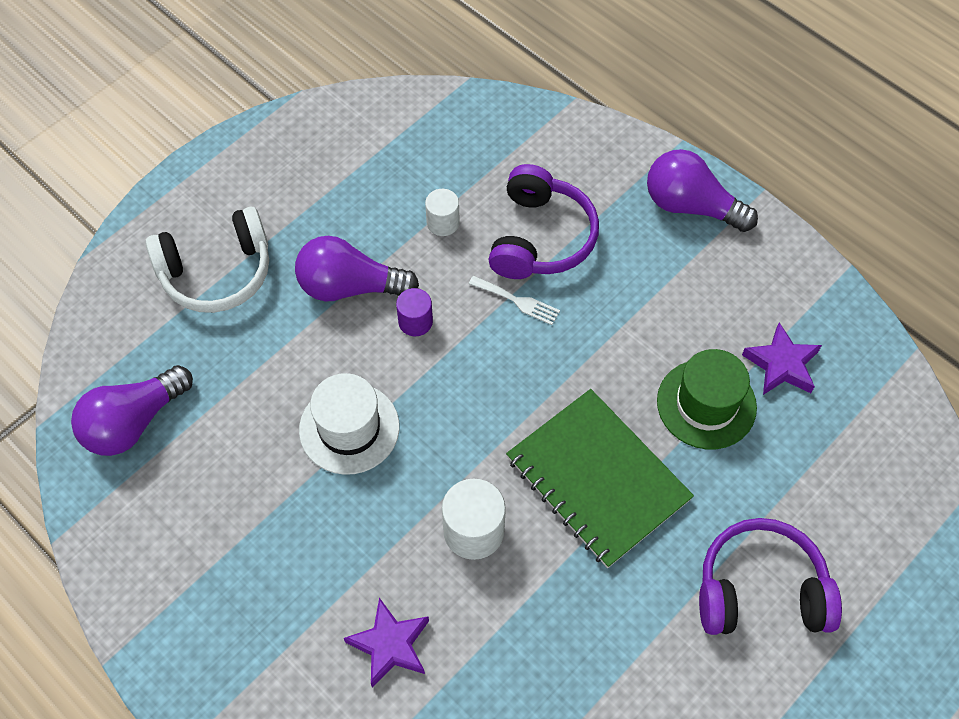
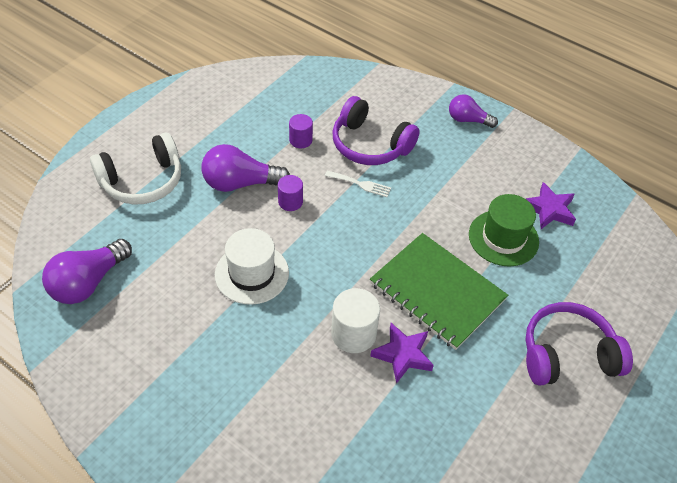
camera: 10 degrees left, 10 degrees down
(390, 645) = (303, 419): purple star -> purple star (403, 355)
(443, 222) = (300, 140): white cylinder -> purple cylinder
(541, 237) = (370, 145): purple headphones -> purple headphones turned 120 degrees clockwise
(691, 206) = (468, 120): purple light bulb -> purple light bulb, size x0.64

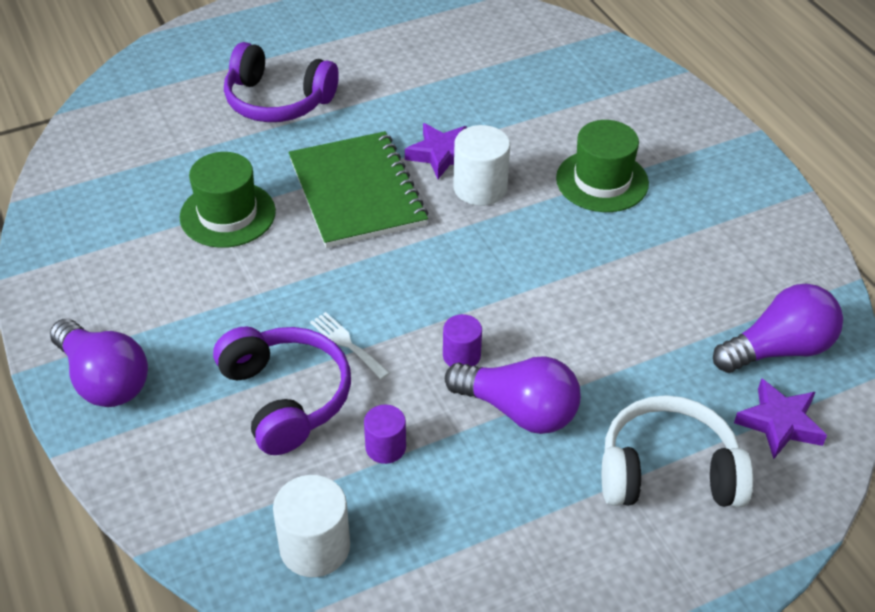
camera: 150 degrees left, 5 degrees down
(252, 273) = (562, 286): white hat -> none
(263, 383) = (602, 181): none -> green hat
(304, 90) = (315, 547): none -> white cylinder
(468, 120) = (104, 380): purple light bulb -> purple light bulb, size x1.57
(549, 210) = (138, 223): purple star -> purple star (779, 423)

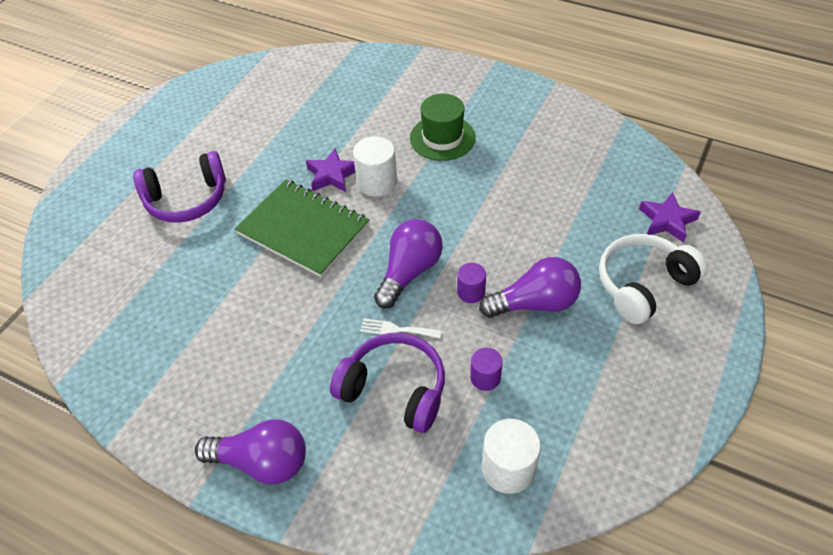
camera: 35 degrees left, 5 degrees up
(227, 214) = (231, 295): green hat -> none
(779, 349) = (627, 180): purple light bulb -> purple light bulb (409, 272)

